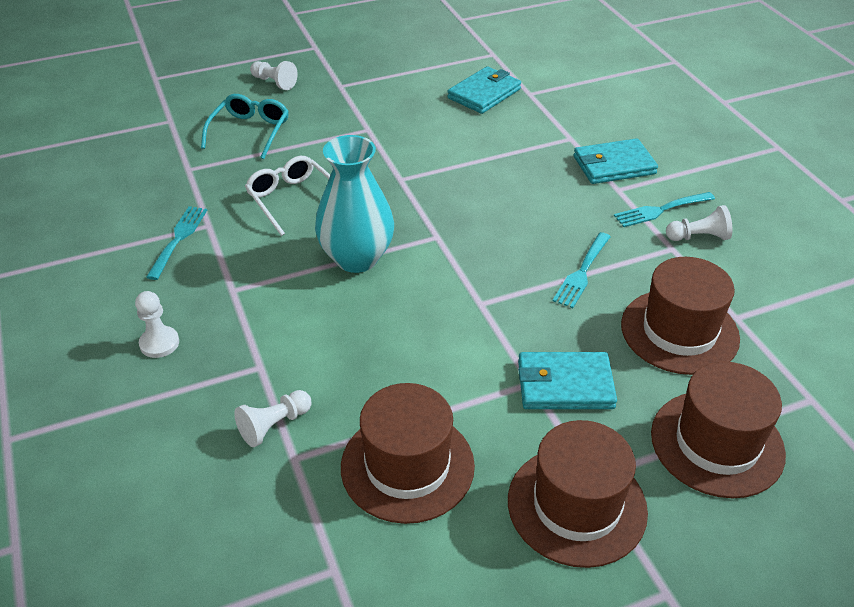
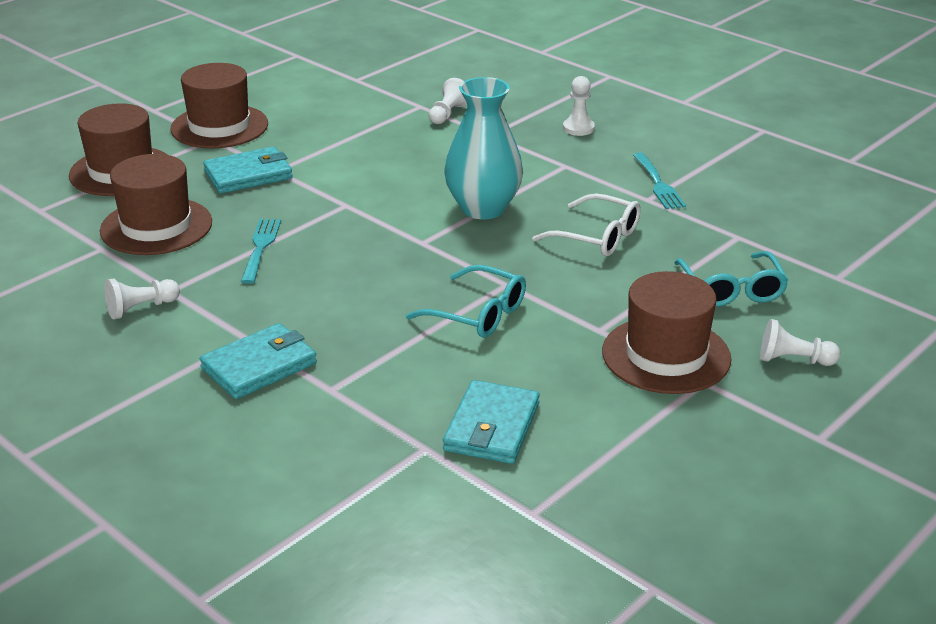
camera: 155 degrees right, 10 degrees down
(407, 466) = (342, 118): brown hat -> brown hat (666, 355)
(440, 162) = (477, 314): none -> turquoise glasses
(660, 210) = (189, 326): turquoise fork -> none

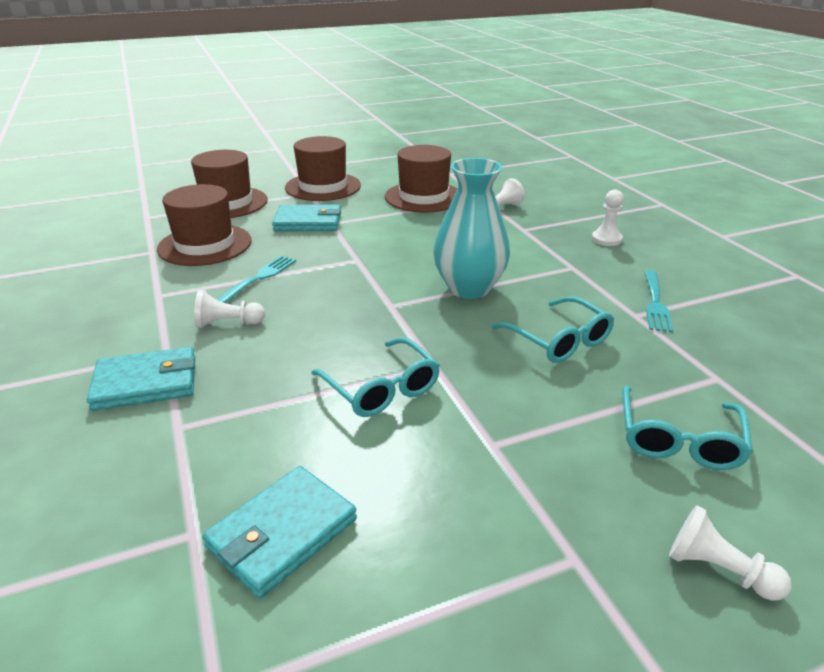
camera: 25 degrees right, 0 degrees up
(141, 308) = (121, 305): white pawn -> white pawn (228, 323)
(596, 237) = (558, 340): white glasses -> turquoise glasses
(666, 355) = (549, 504): brown hat -> brown hat (423, 197)

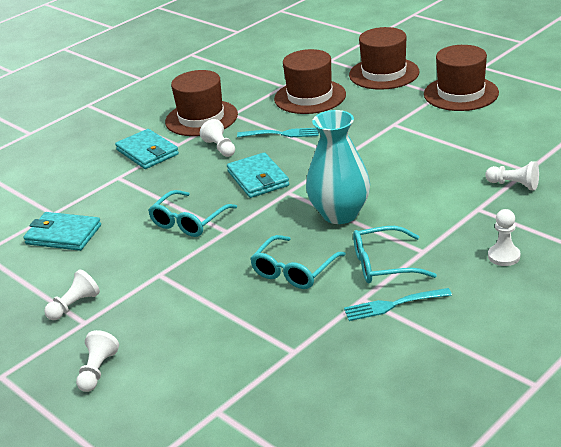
camera: 70 degrees right, 0 degrees up
(308, 222) = (385, 115): turquoise wallet -> turquoise wallet (258, 178)
(423, 197) = (494, 142): brown hat -> brown hat (201, 118)
(519, 563) = (74, 305): none -> white pawn
(678, 439) = (205, 342): turquoise glasses -> turquoise glasses (384, 264)

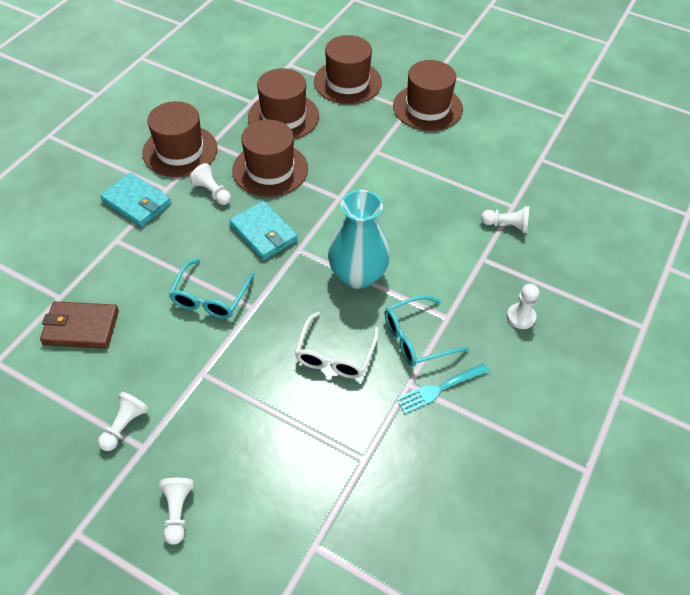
camera: 20 degrees left, 20 degrees up
(63, 235) = (81, 327): turquoise wallet -> brown wallet
(282, 134) = (270, 169): turquoise fork -> brown hat
(294, 270) = (335, 354): turquoise glasses -> white glasses

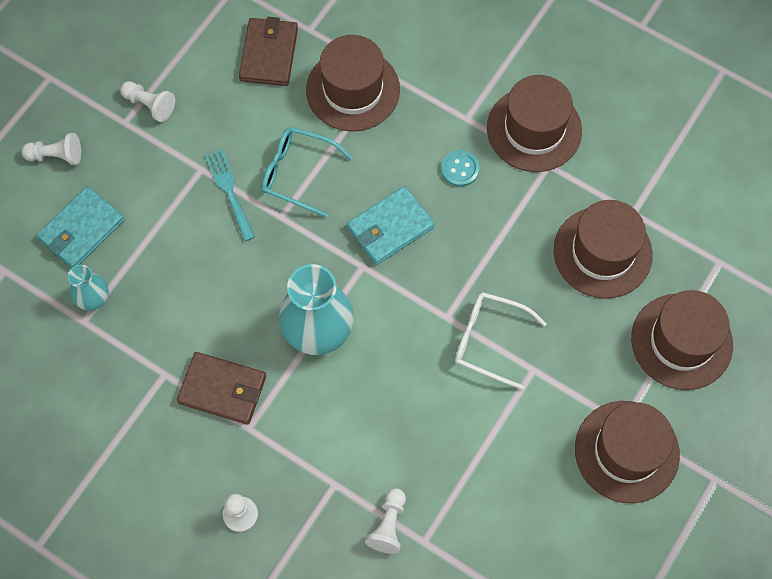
camera: 95 degrees right, 15 degrees up
(137, 202) = (445, 89): turquoise wallet -> turquoise wallet (82, 230)
(212, 192) = (460, 169): white pawn -> turquoise button
(270, 169) = (499, 235): brown hat -> brown hat (353, 90)
(335, 354) = (210, 300): white glasses -> white glasses (490, 341)
(340, 453) = (93, 299): none -> turquoise vase
(417, 338) = (222, 389): turquoise glasses -> brown wallet
(439, 389) = (154, 405): turquoise fork -> turquoise fork (229, 191)

